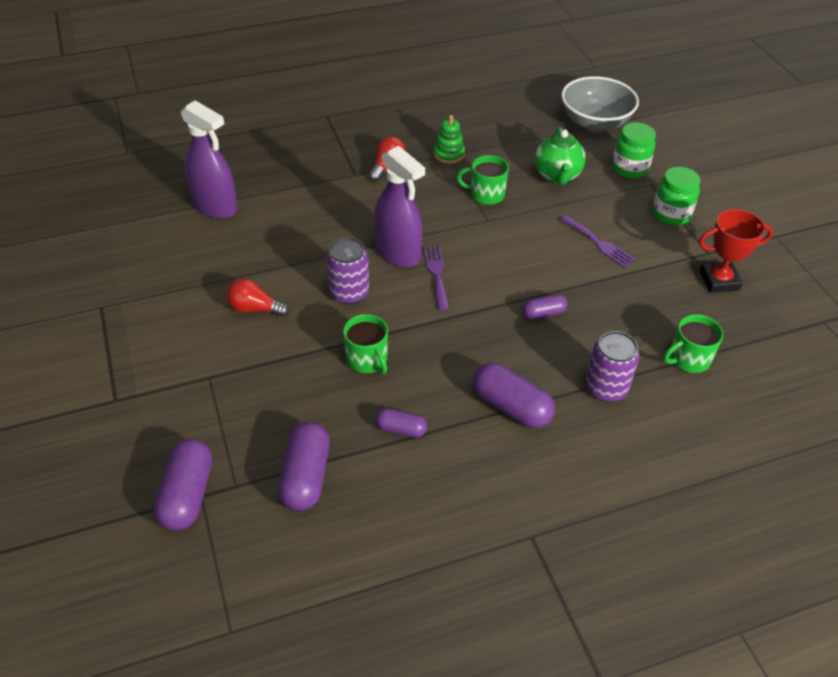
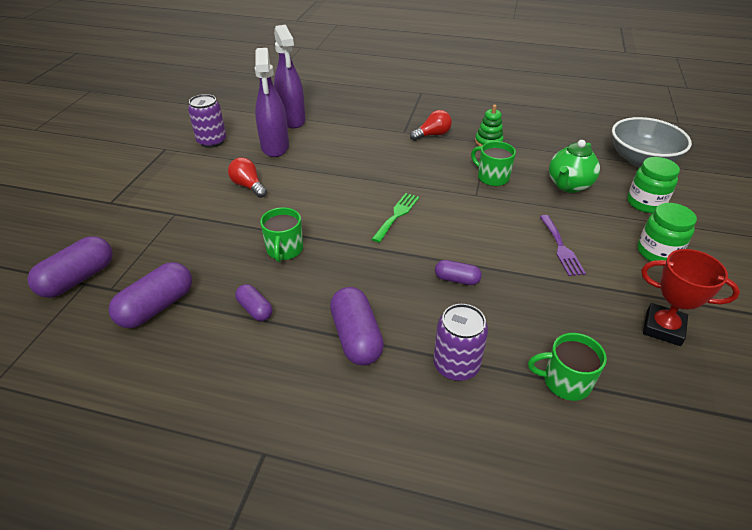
camera: 35 degrees right, 5 degrees down
(349, 293) = (320, 201): purple can -> purple can (212, 141)
(398, 253) = (382, 190): purple spray bottle -> purple spray bottle (275, 147)
(436, 274) = (397, 215): purple fork -> green fork

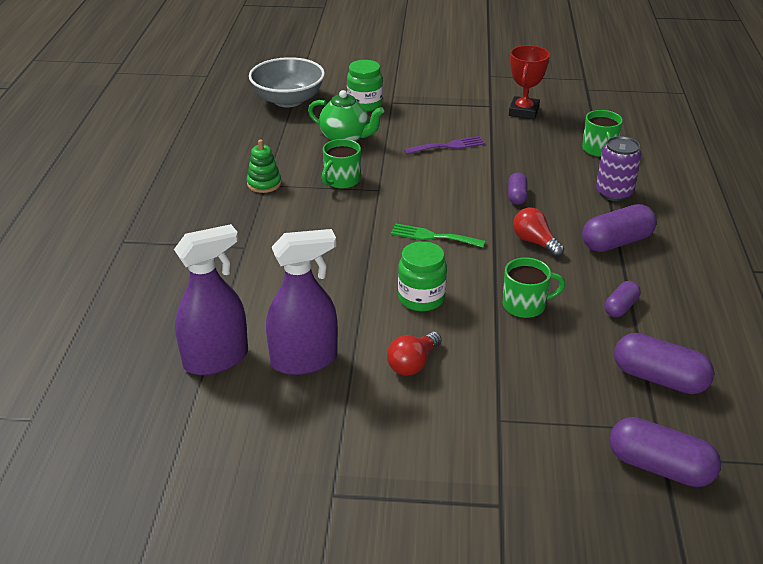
camera: 100 degrees left, 5 degrees down
(212, 141) = (298, 438): purple can -> none
(432, 135) = (251, 224): red light bulb -> red light bulb (535, 242)
(657, 252) = (435, 106): green jar -> green jar (421, 298)

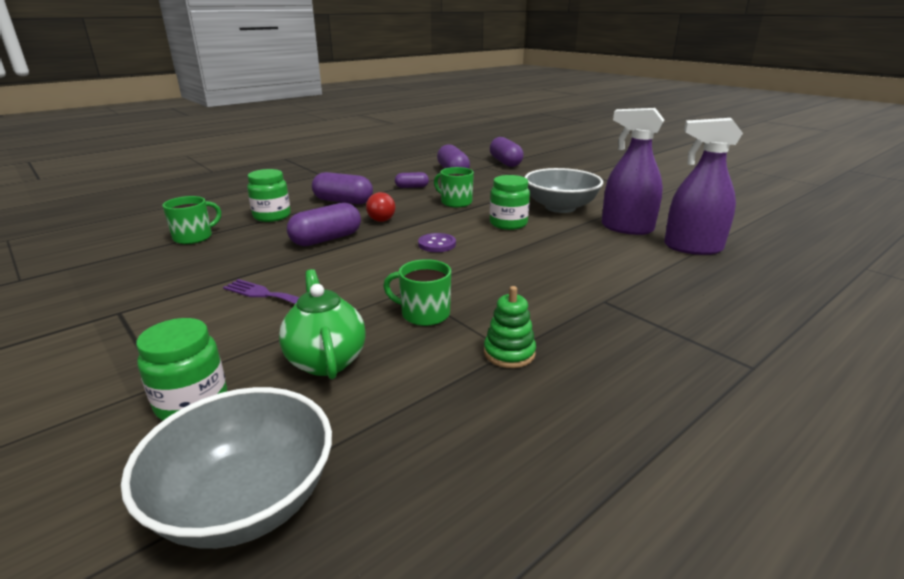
camera: 135 degrees left, 10 degrees down
(341, 180) = (424, 314): green mug -> green mug turned 150 degrees counterclockwise
(413, 364) = (560, 207): red light bulb -> grey bowl
(433, 236) = (437, 244): green fork -> purple button
(516, 196) = (326, 239): purple capsule -> purple capsule, size x1.75
(523, 111) = (123, 289): red trophy -> none
(614, 193) = (272, 216): purple can -> green jar

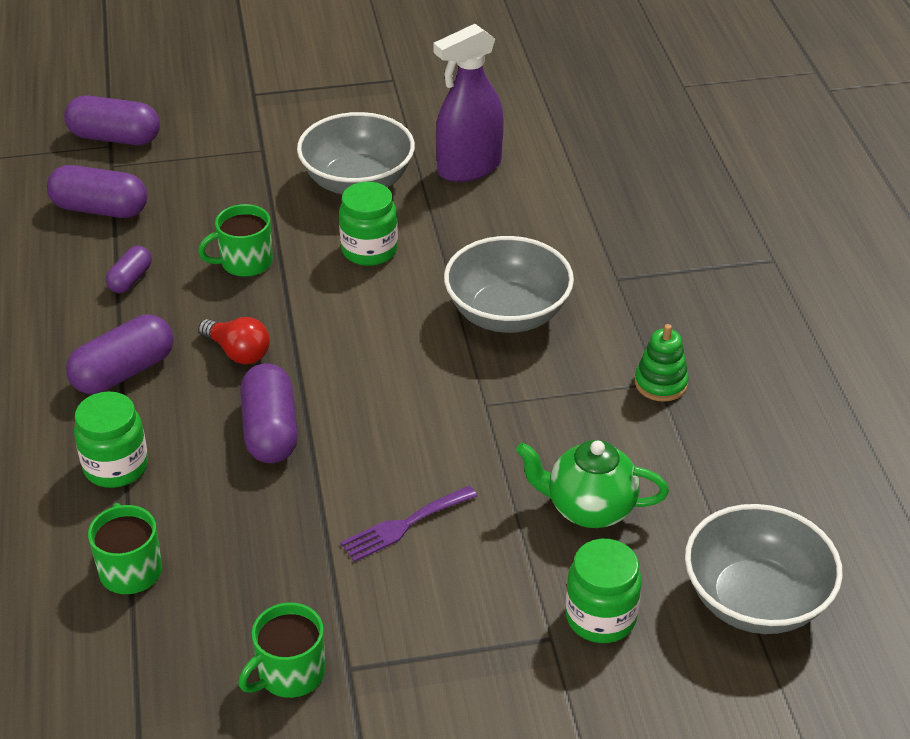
camera: 60 degrees left, 15 degrees up
(424, 314) = (549, 411): green mug -> green mug (290, 674)
(437, 244) = (379, 336): purple button -> none
(508, 273) = (507, 314): none -> grey bowl
(692, 247) = (557, 154): purple spray bottle -> none

